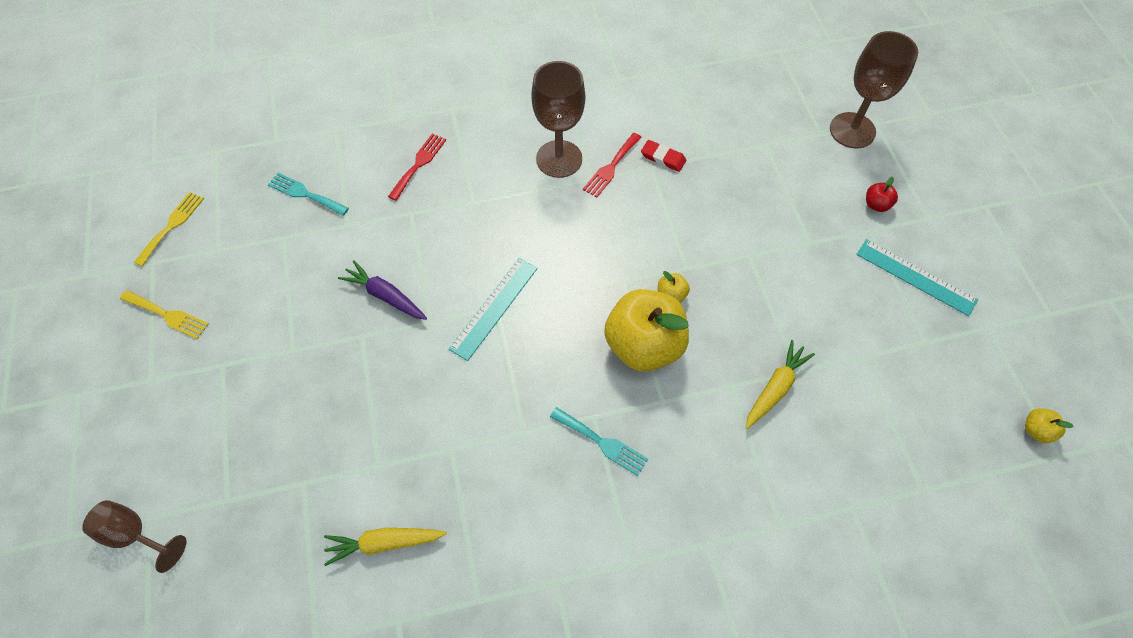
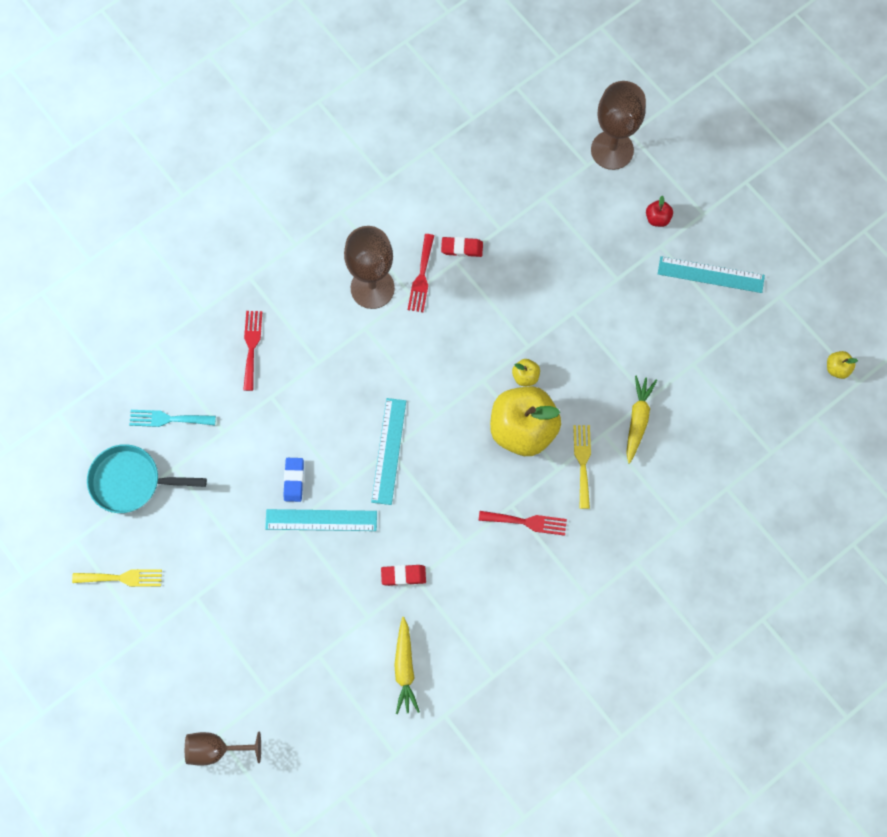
camera: 25 degrees left, 10 degrees up
(172, 225) = (69, 500): yellow fork -> yellow fork (582, 462)
(236, 233) = (130, 481): none -> turquoise pan
(384, 543) = (405, 669): yellow carrot -> yellow carrot turned 60 degrees counterclockwise
(385, 296) = (294, 480): purple carrot -> blue eraser
(389, 345) = (321, 520): none -> turquoise ruler
(439, 439) = (403, 576): none -> red eraser
(602, 442) = (527, 522): turquoise fork -> red fork

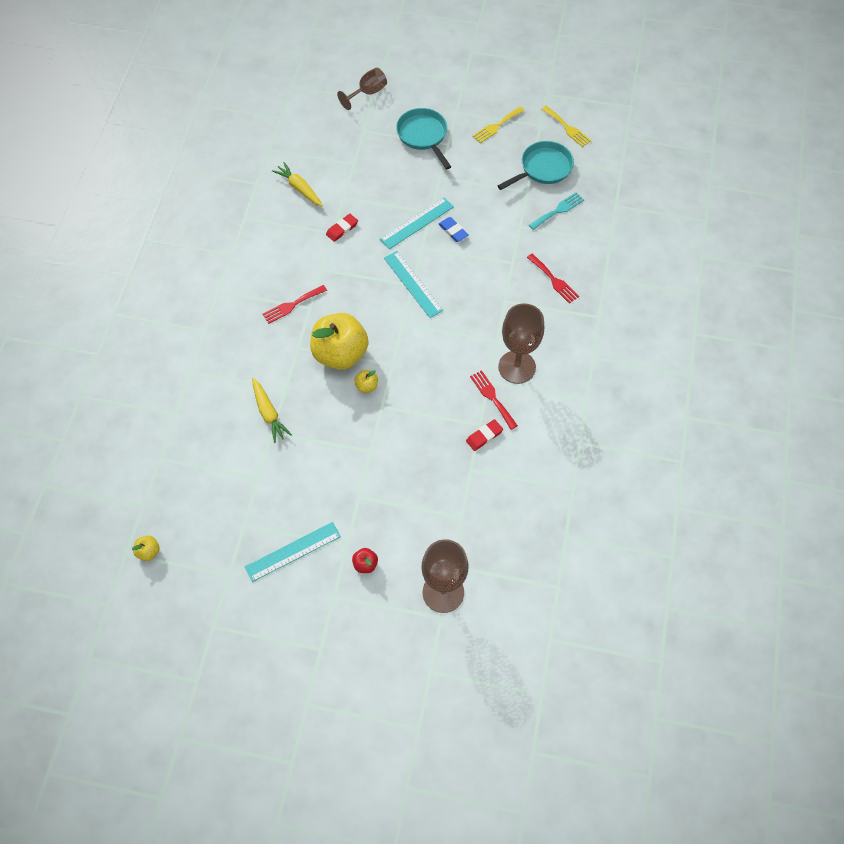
camera: 140 degrees right, 10 degrees down
(211, 631) = (423, 136): none -> turquoise pan
(582, 462) = (285, 362): yellow fork -> yellow fork (567, 128)

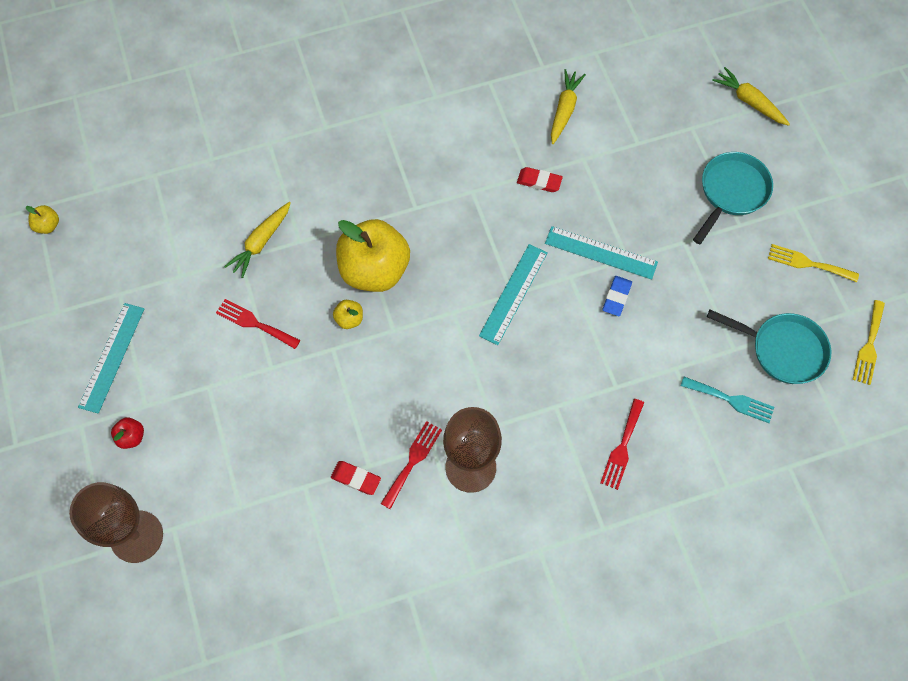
camera: 60 degrees right, 5 degrees up
(292, 305) = (407, 189): red fork -> red fork (254, 323)
(293, 551) = (112, 357): turquoise ruler -> turquoise ruler turned 75 degrees clockwise
(367, 93) = (749, 101): brown goblet -> yellow carrot

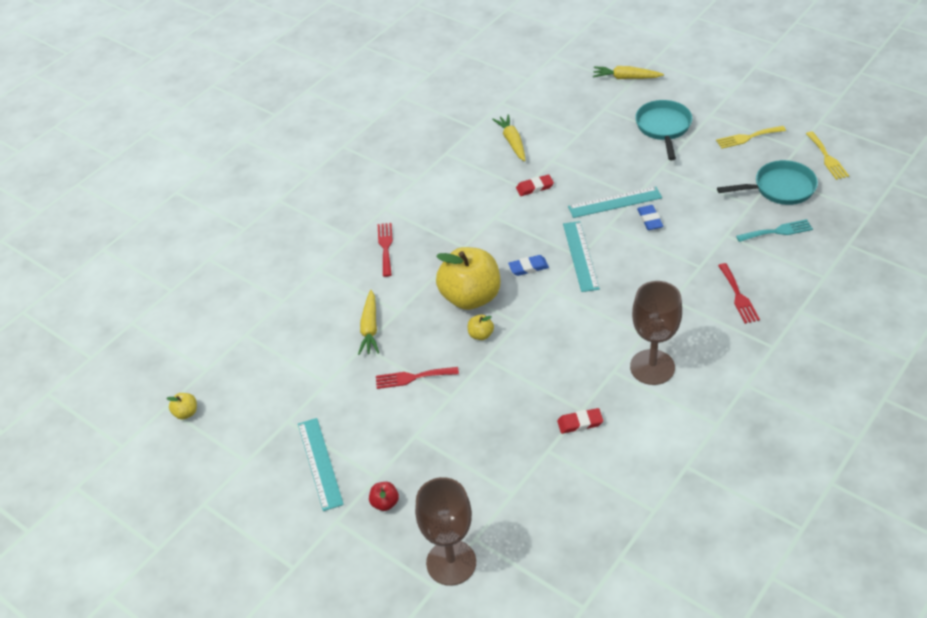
camera: 30 degrees left, 20 degrees down
(413, 461) = (609, 388): red fork -> red fork (385, 247)
(454, 273) = (528, 267): none -> blue eraser

